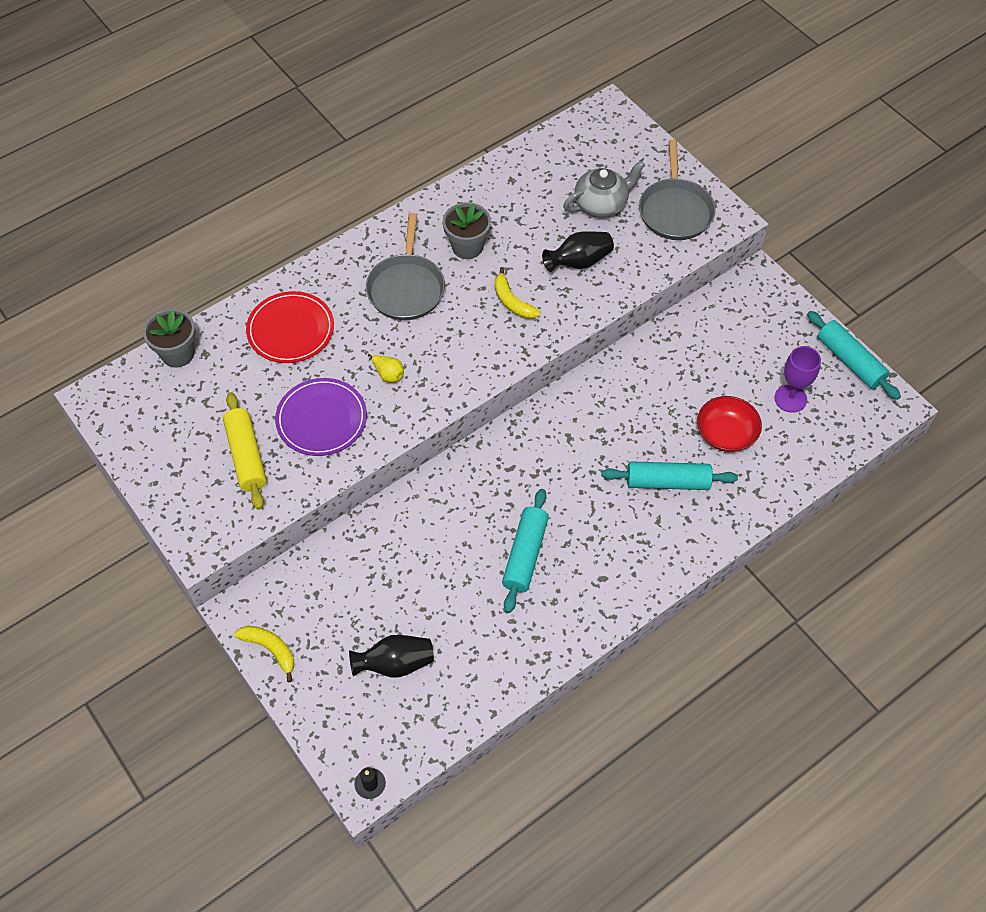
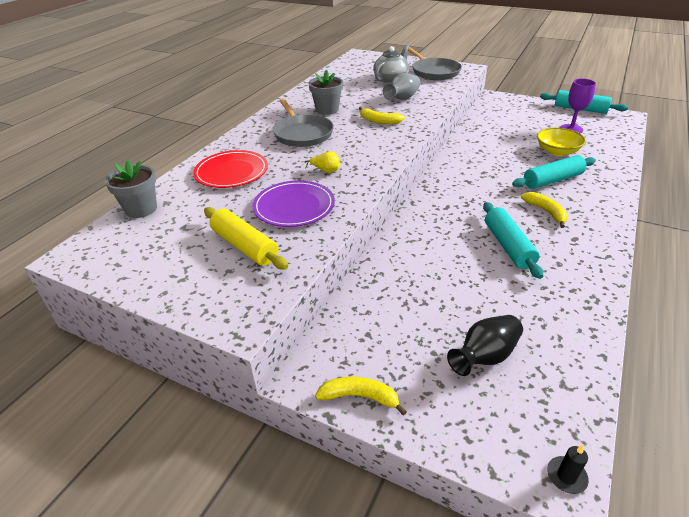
camera: 25 degrees left, 20 degrees down
(579, 262) = (402, 98): black vase -> grey vase
(610, 527) = (546, 212): none -> yellow banana
(726, 434) = (557, 151): red bowl -> yellow bowl

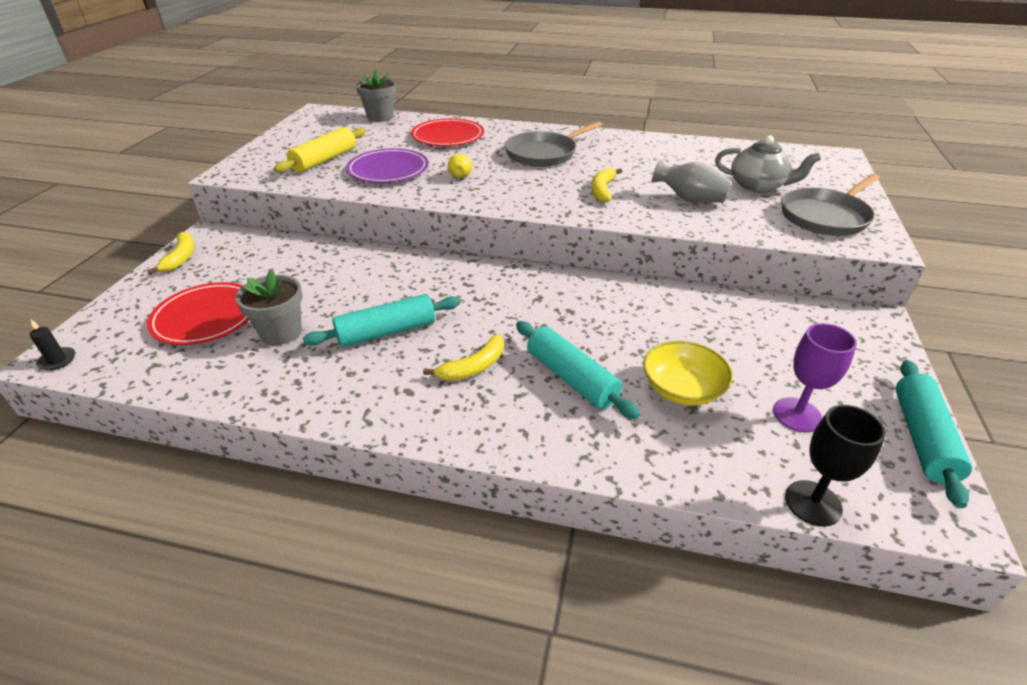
camera: 75 degrees right, 0 degrees up
(327, 110) = (616, 158): grey flower pot -> grey flower pot (281, 332)
(485, 356) = (206, 317): black vase -> red plate
(627, 138) = (813, 503): none -> black goblet

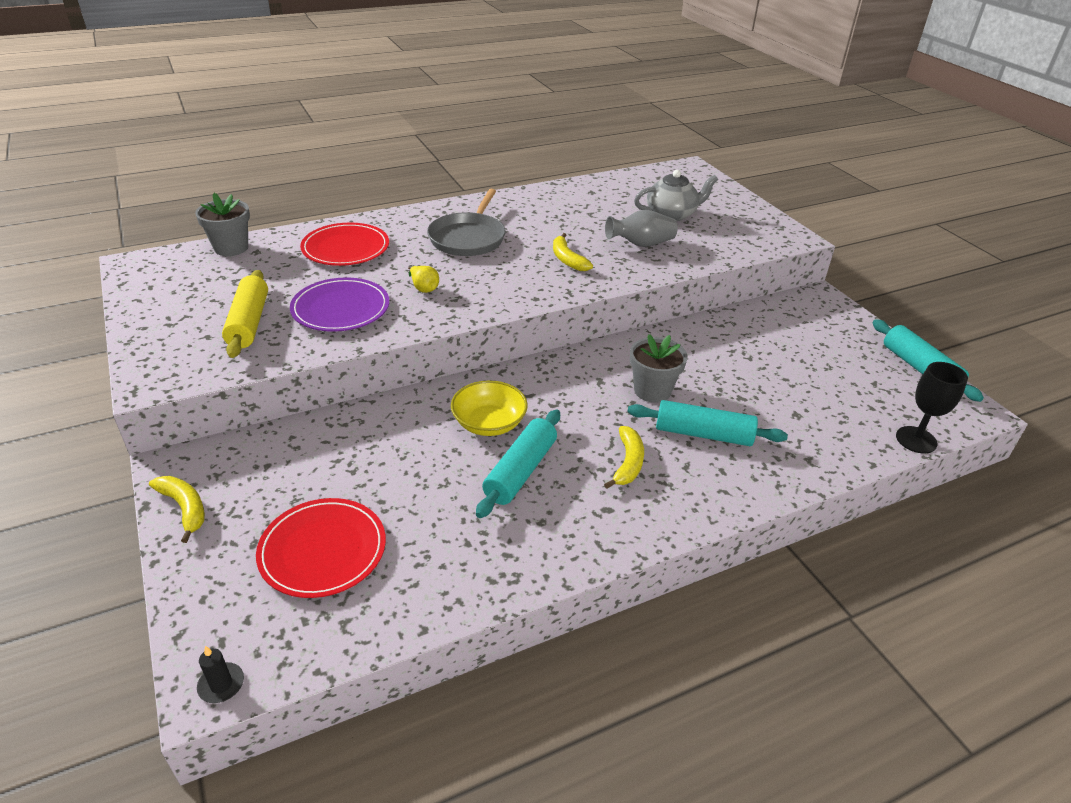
camera: 40 degrees left, 0 degrees up
(281, 332) = (425, 522): grey flower pot -> grey flower pot (652, 390)
(682, 389) = (776, 404): yellow bowl -> yellow bowl (489, 423)
(797, 415) = (852, 387): purple goblet -> none
(825, 216) = (742, 226): grey pan -> none

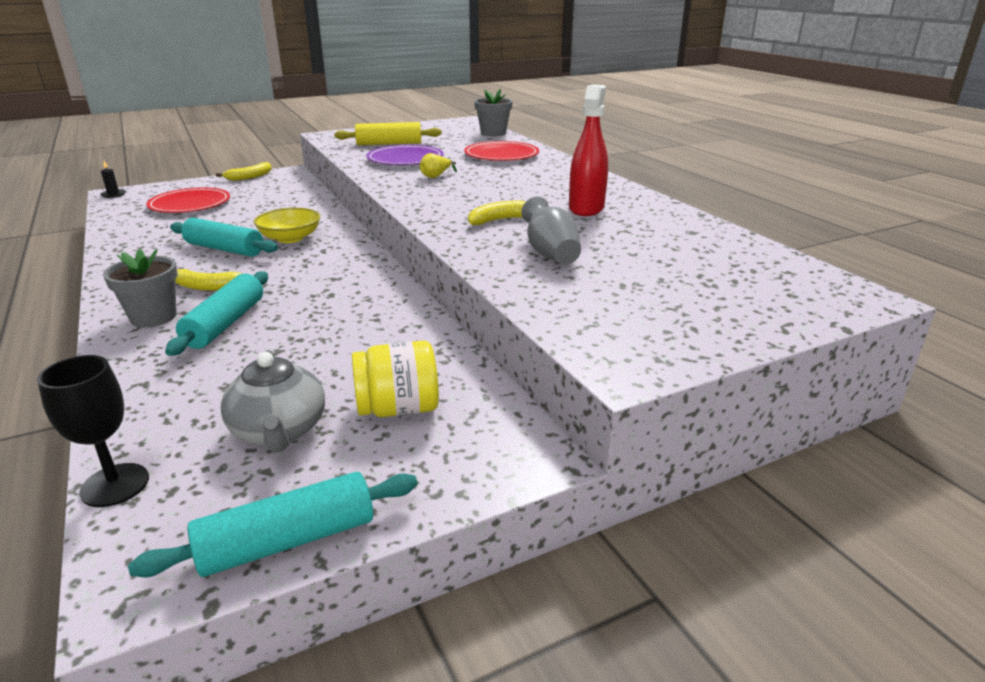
camera: 90 degrees right, 10 degrees down
(468, 238) = (534, 185): grey pan -> none
(537, 222) = (586, 208): none -> red spray bottle
(652, 390) = (310, 301): grey flower pot -> grey flower pot (153, 317)
(672, 214) = (654, 275): grey teapot -> grey teapot (279, 431)
(795, 339) = (398, 409): none -> yellow jar

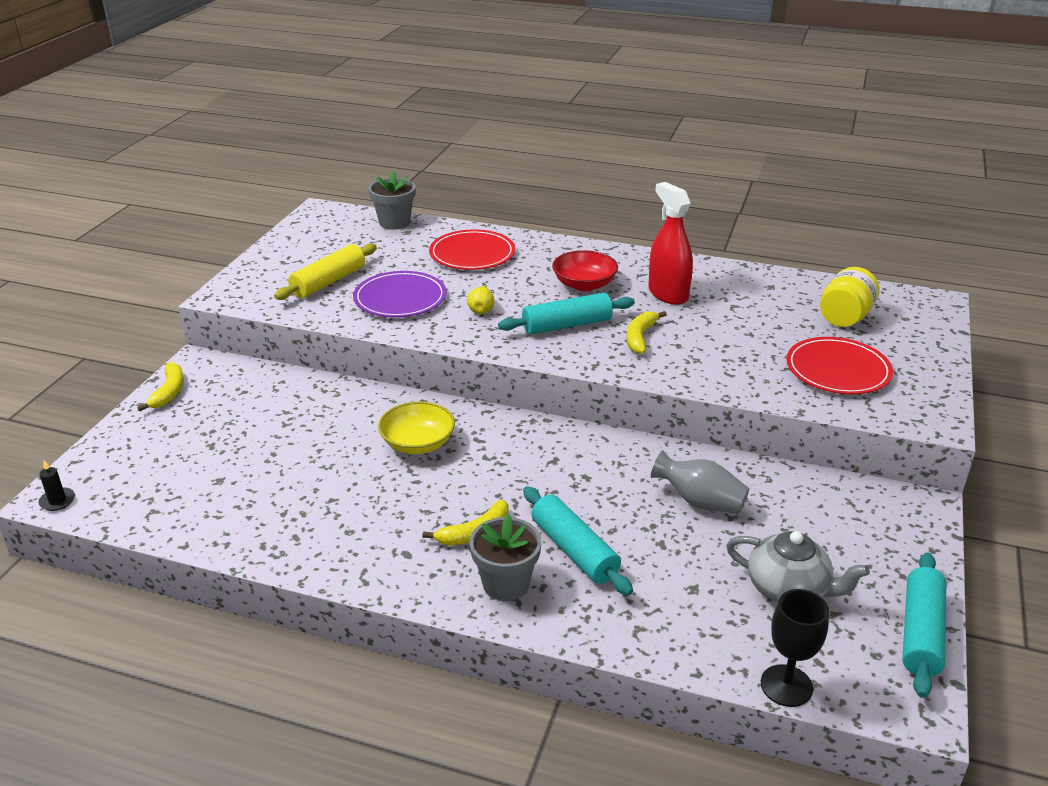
camera: 45 degrees left, 5 degrees up
(190, 204) = (200, 462): red plate -> red plate (838, 370)
(224, 249) = (388, 490): turquoise rolling pin -> turquoise rolling pin (567, 325)
(398, 409) = (813, 528): yellow jar -> yellow jar (845, 317)
(535, 186) = (584, 284): none -> red bowl
(550, 254) = (737, 354): grey vase -> grey vase (700, 502)

